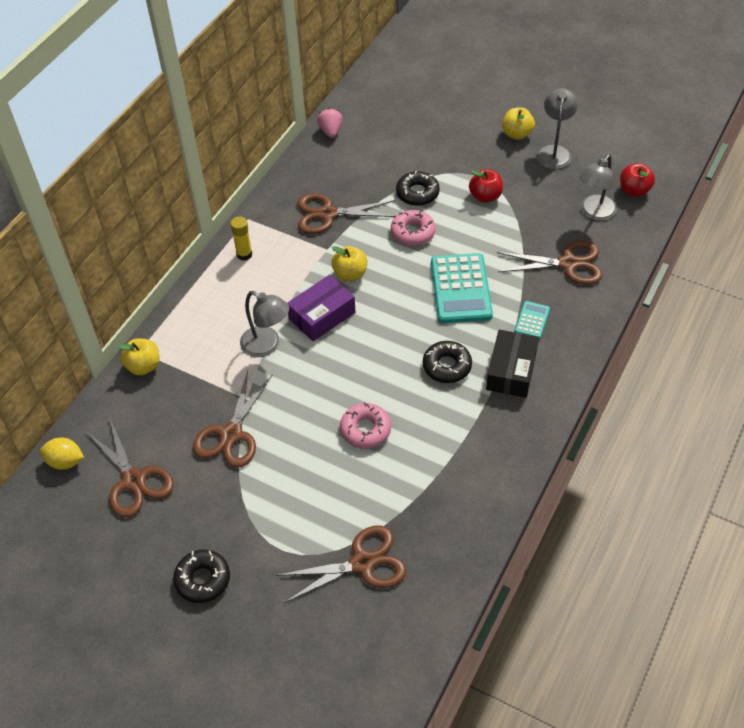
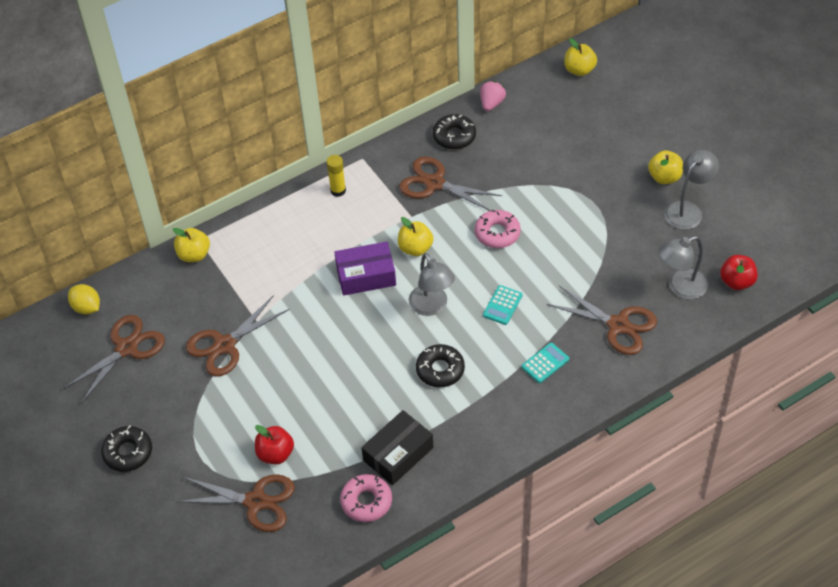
camera: 30 degrees right, 0 degrees up
(134, 481) = (127, 348): brown scissors -> brown scissors turned 135 degrees counterclockwise
(267, 345) = (303, 282): grey lamp -> grey lamp (432, 306)
(365, 430) = (333, 393): pink donut -> pink donut (366, 501)
(385, 78) = (579, 70): none -> yellow apple
(417, 193) = (528, 197): black donut -> black donut (454, 136)
(461, 289) = (502, 305): turquoise calculator -> turquoise calculator, size x0.49
(485, 196) = (588, 227): red apple -> red apple (275, 454)
(511, 371) = (493, 400): black box -> black box (398, 454)

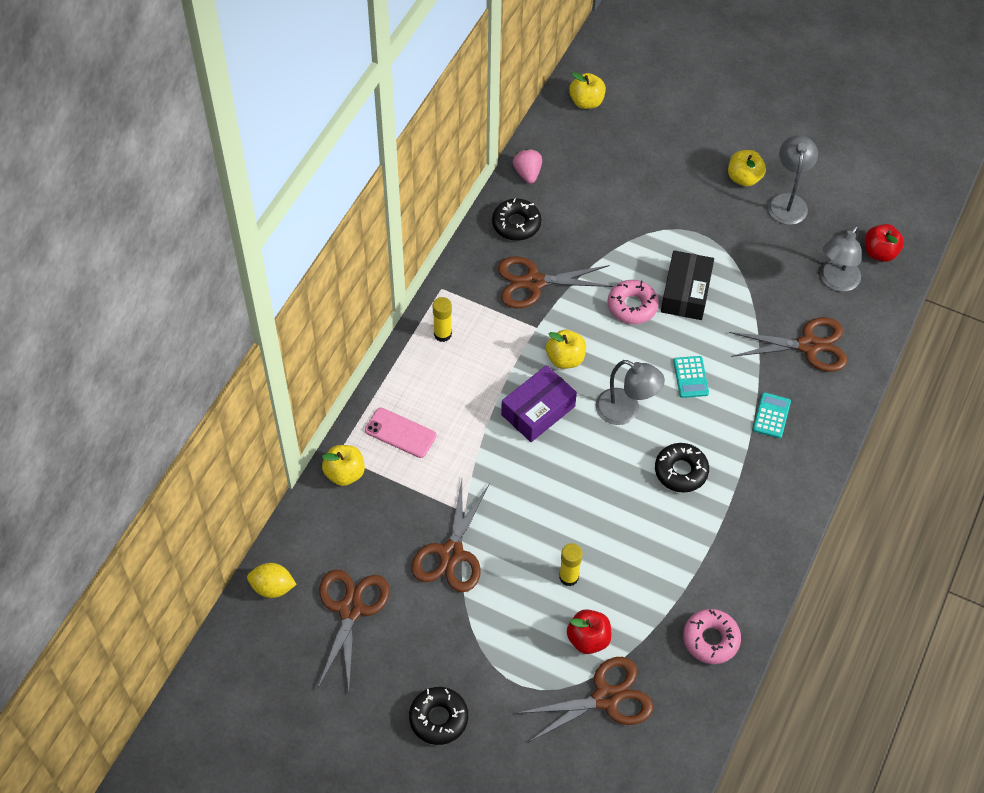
camera: 35 degrees left, 5 degrees up
(254, 245) = (400, 433): none -> pink phone
(296, 403) = (569, 577): none -> yellow glue stick
(398, 454) = (705, 576): black box -> black box (686, 293)

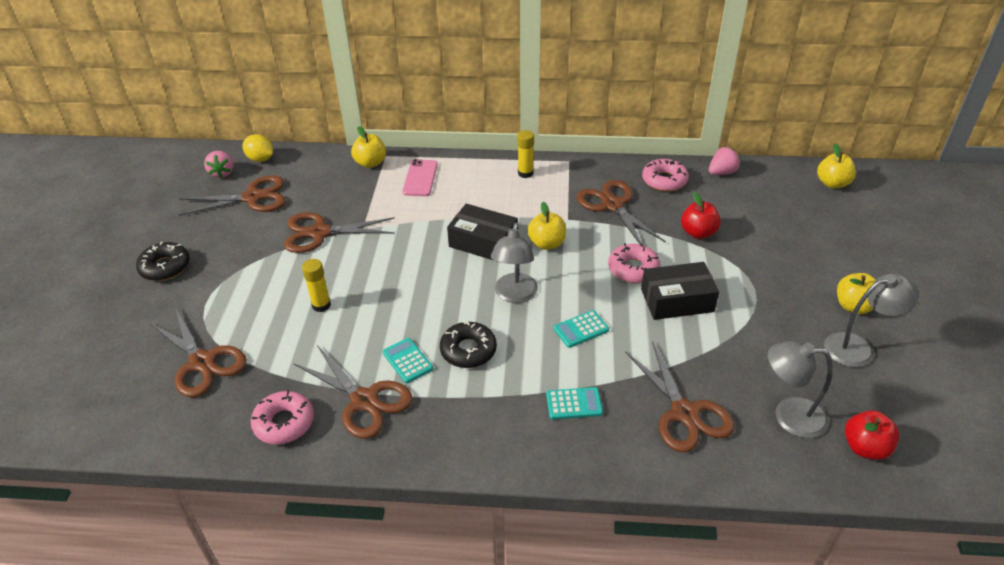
camera: 70 degrees right, 15 degrees down
(273, 587) = (260, 159): yellow lemon -> yellow lemon turned 45 degrees counterclockwise
(281, 635) = (222, 173): none -> pink strawberry
(516, 224) = (664, 180): black donut -> pink donut
(538, 410) = (483, 242): purple box -> black box
(588, 639) = (261, 334): red apple -> red apple (698, 233)
(674, 523) = (407, 361): none -> turquoise calculator
(709, 569) = (364, 401): none -> brown scissors

